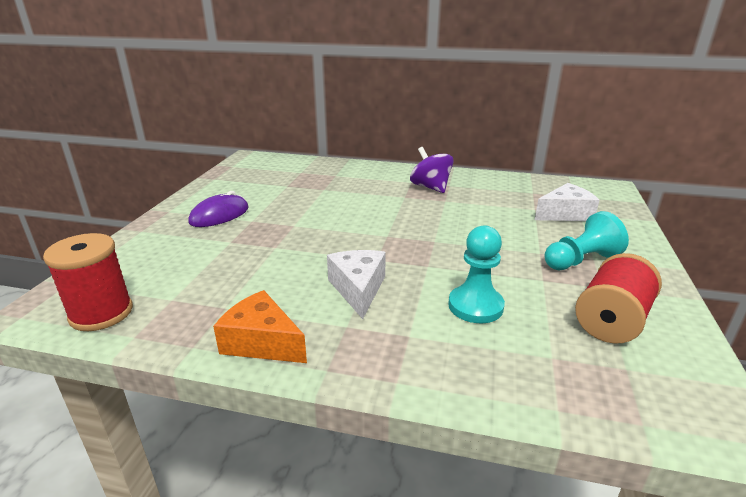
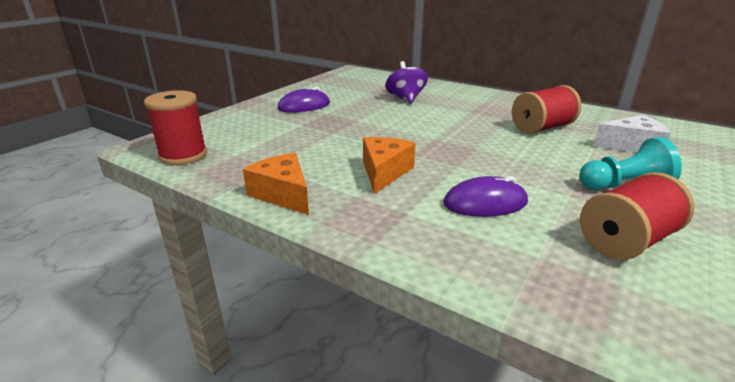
camera: 20 degrees right, 0 degrees up
(358, 289) = (384, 172): white cheese -> orange cheese
(430, 187) = (500, 108): purple spinning top -> purple spinning top (405, 99)
(475, 306) = (485, 203): turquoise pawn -> purple mouse
(481, 206) = (542, 128): none -> red spool

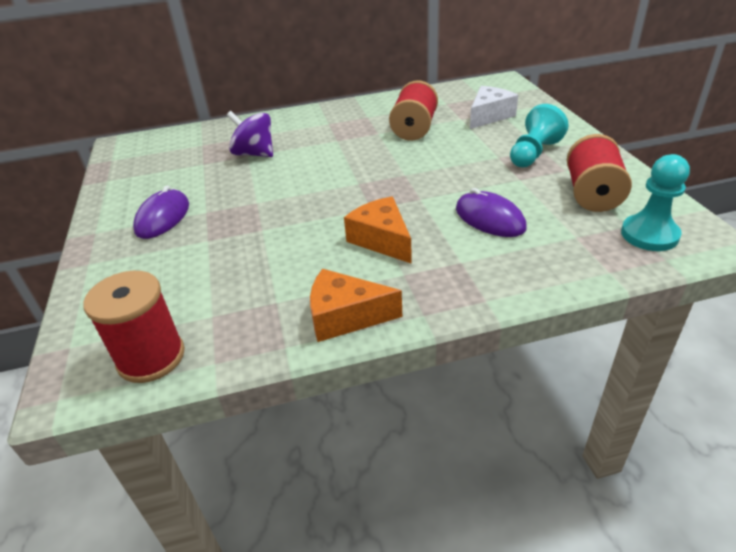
camera: 45 degrees left, 10 degrees up
(485, 203) = (489, 219): purple mouse -> purple mouse turned 75 degrees counterclockwise
(627, 305) = (649, 235): none -> turquoise pawn

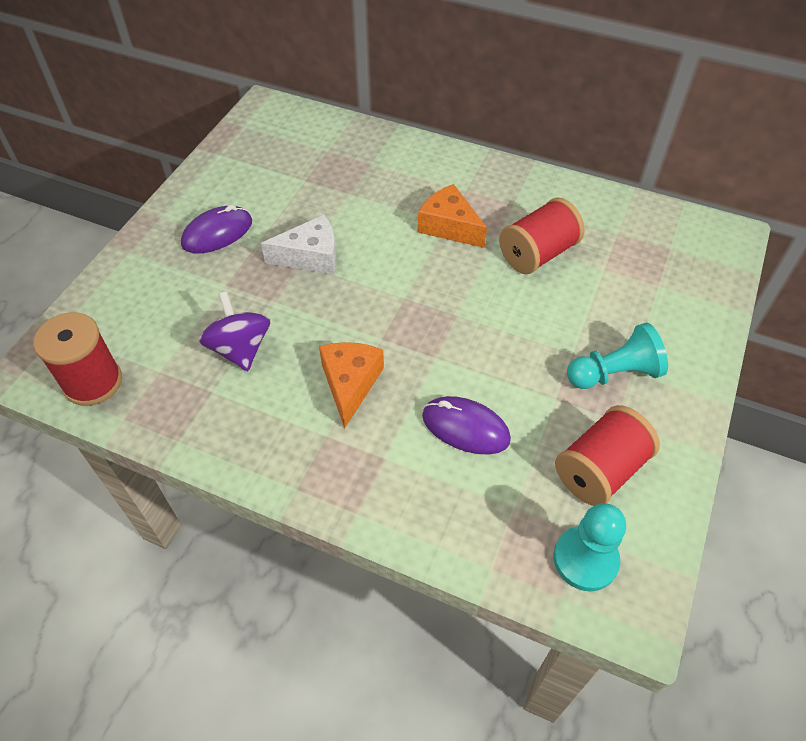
camera: 35 degrees right, 15 degrees up
(254, 154) = (357, 194): purple spinning top -> purple spinning top (240, 349)
(345, 317) = (241, 445): orange cheese -> orange cheese (449, 226)
(489, 116) = (638, 284): white cheese -> white cheese (311, 256)
(489, 219) = (465, 428): purple mouse -> purple mouse turned 60 degrees counterclockwise

